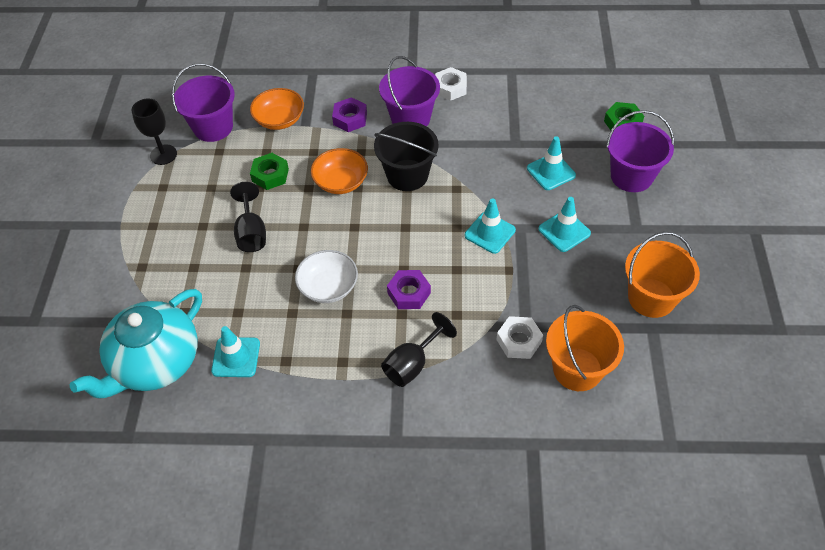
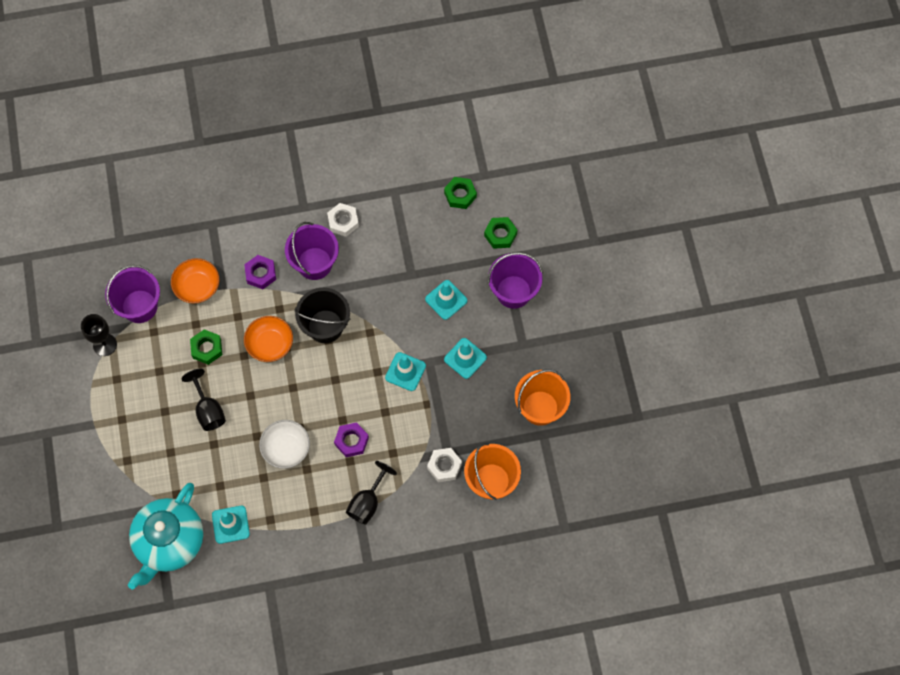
camera: 15 degrees left, 15 degrees up
(582, 83) = (460, 195): none -> green nut

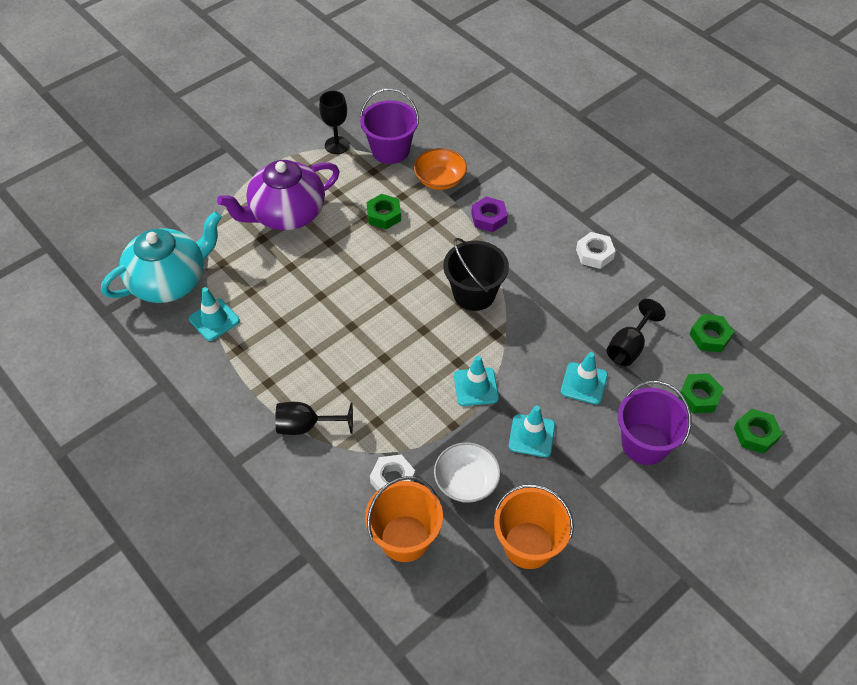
camera: 60 degrees right, 15 degrees down
(156, 421) = (286, 214): none -> purple teapot
(169, 542) = (170, 281): turquoise teapot -> turquoise teapot turned 150 degrees clockwise
(208, 410) = (322, 246): black goblet -> black goblet (628, 347)
(270, 344) = (423, 259): orange bowl -> none
(286, 448) = (322, 325): white bowl -> white bowl (466, 481)
(314, 263) = (532, 253): purple bucket -> none
(351, 441) = (366, 377): purple nut -> none
(547, 220) = (755, 434): none -> green nut

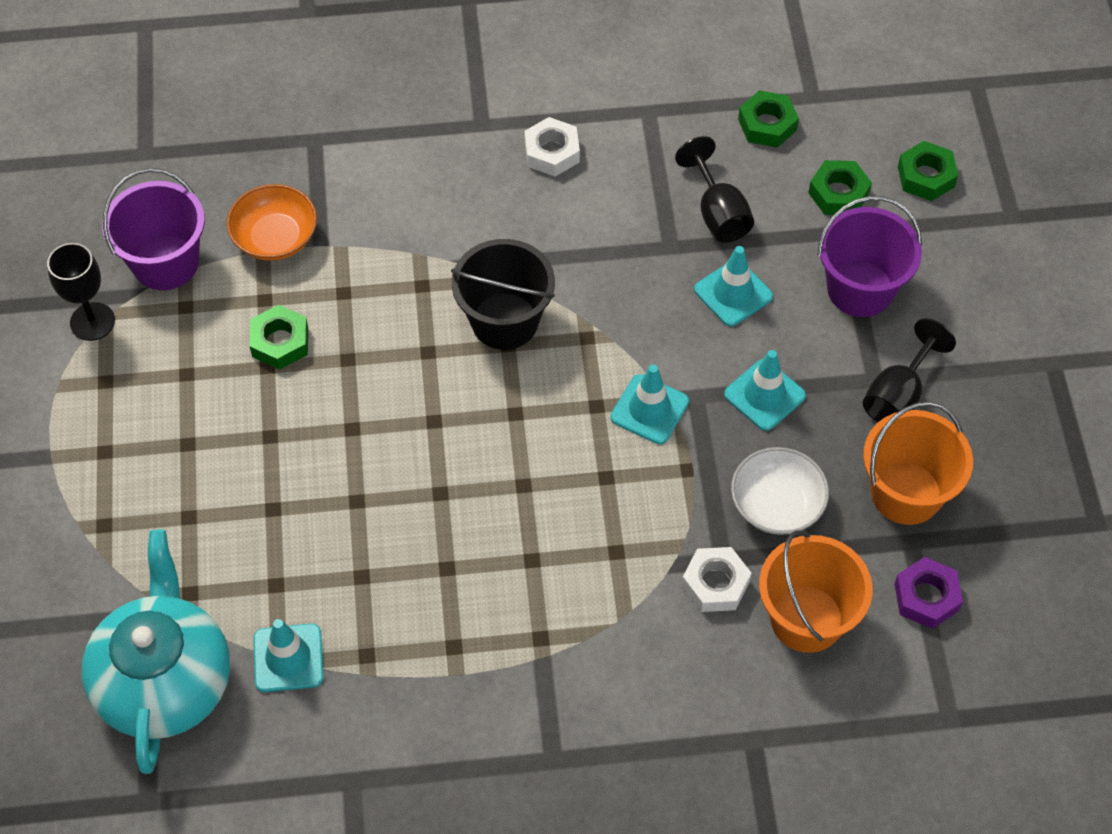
camera: 55 degrees left, 5 degrees up
(286, 214) = (169, 460): purple teapot -> none
(306, 426) = (560, 638): black goblet -> black goblet (898, 395)
(489, 218) = (393, 225): purple nut -> purple nut (926, 597)

